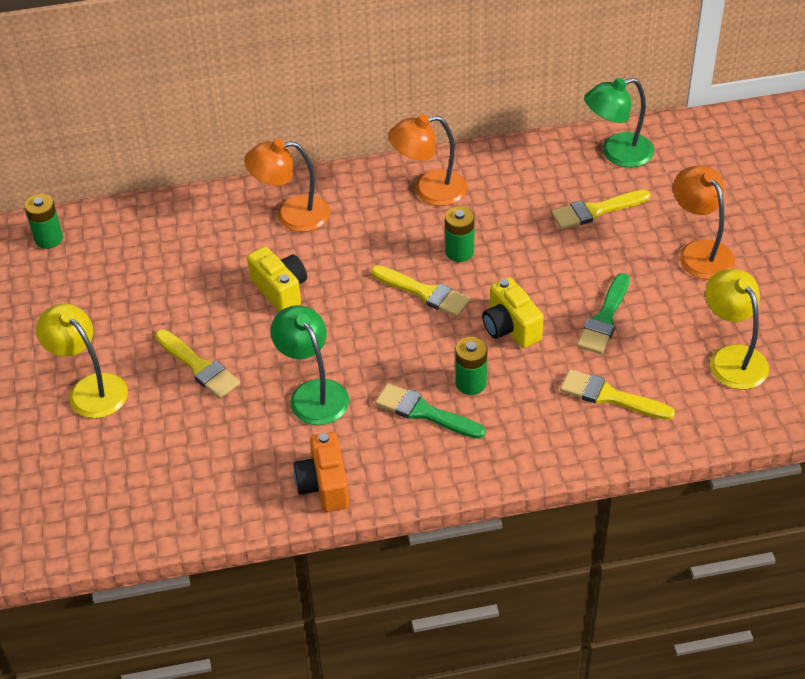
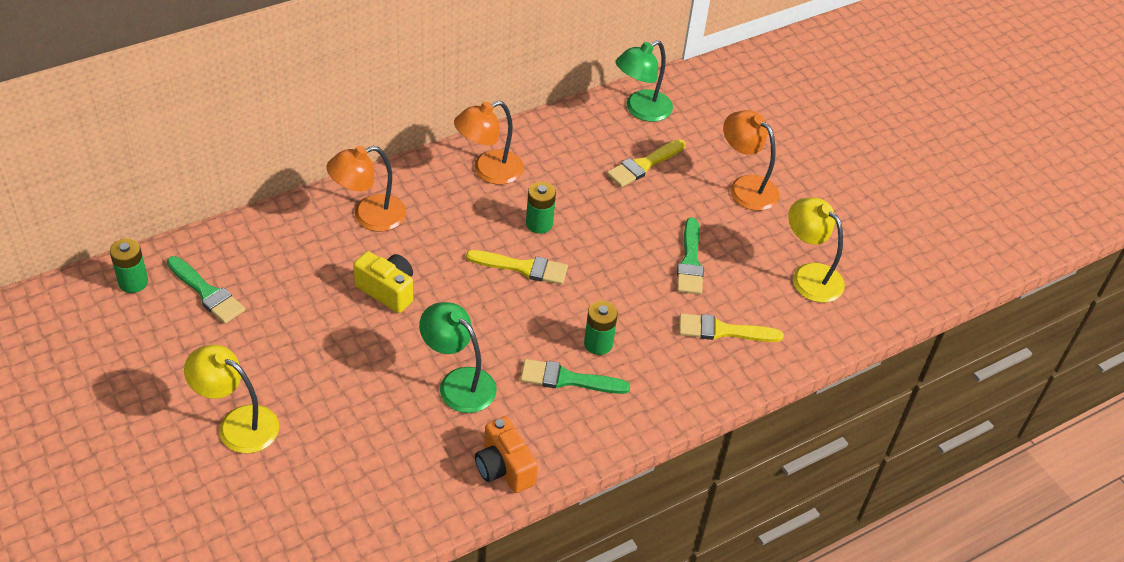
camera: 25 degrees left, 0 degrees up
(111, 261) = (207, 293): none -> green brush
(199, 367) = (338, 380): yellow brush -> none
(510, 327) = (612, 285): yellow camera -> none

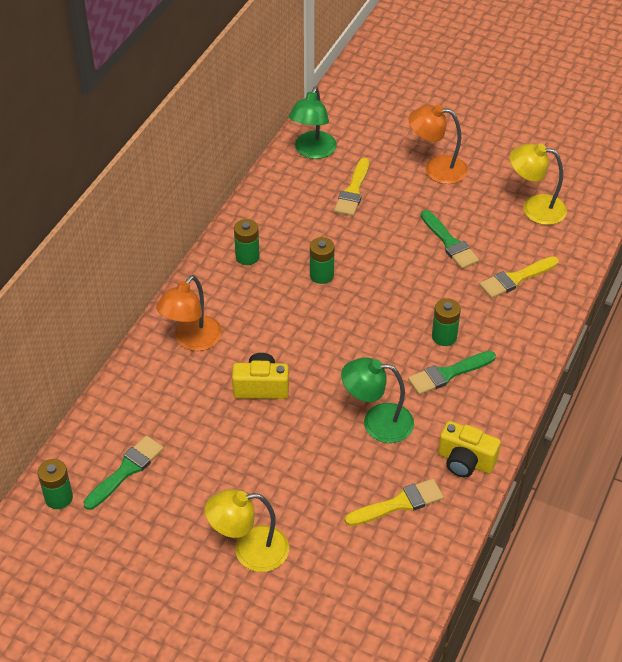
camera: 30 degrees left, 0 degrees up
(207, 293) = (126, 470): green brush -> green brush turned 60 degrees counterclockwise
(488, 171) = (247, 257): orange lamp -> green battery
(504, 468) = (465, 461): orange camera -> yellow camera
(523, 267) = (341, 313): yellow brush -> yellow brush (399, 503)

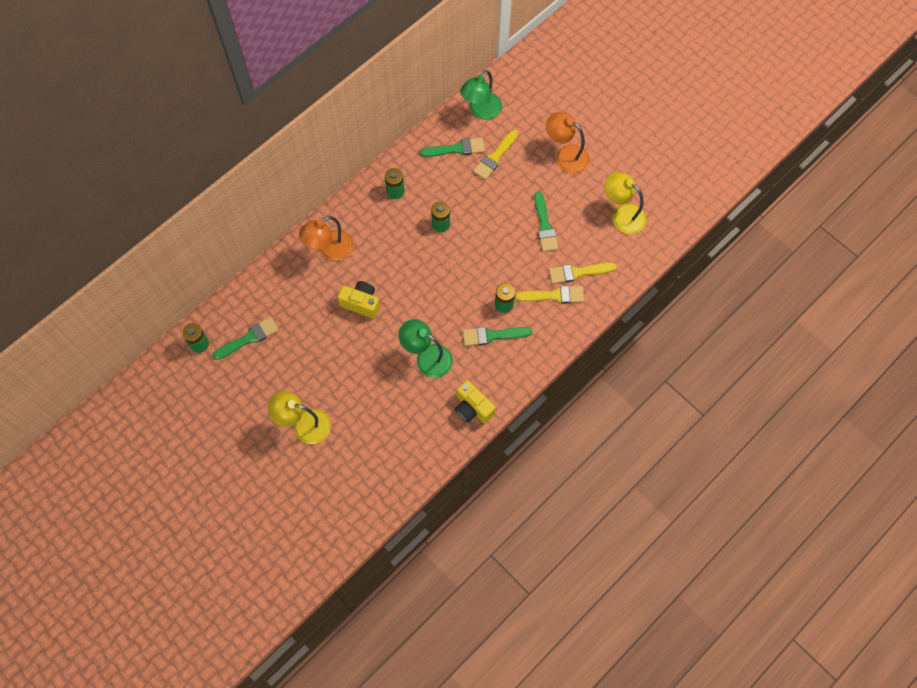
camera: 20 degrees right, 20 degrees up
(302, 195) = (456, 149): none -> green brush
(399, 503) = (414, 424): yellow brush -> yellow brush (554, 295)

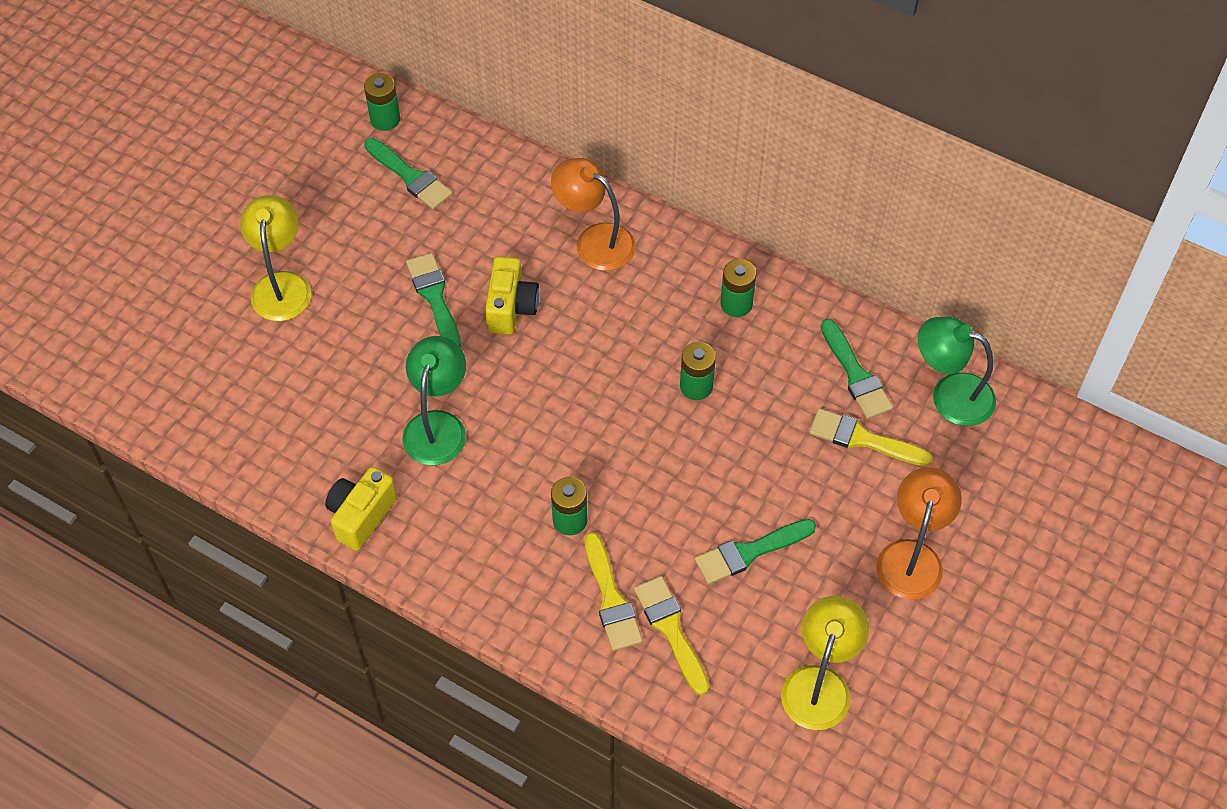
camera: 75 degrees right, 10 degrees down
(492, 335) = (504, 515): green brush -> green brush (434, 297)

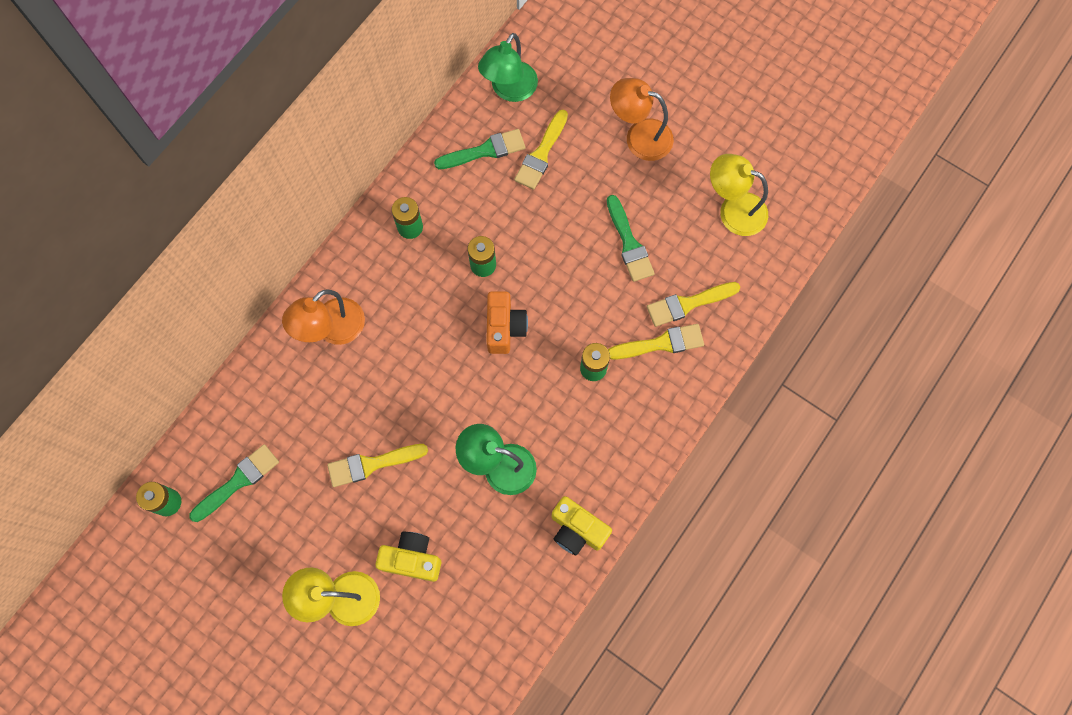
camera: 85 degrees left, 15 degrees up
(434, 297) = (372, 464): green brush -> yellow brush
(511, 308) = (391, 401): yellow camera -> yellow camera (412, 559)
(614, 417) = (504, 328): none -> orange camera

